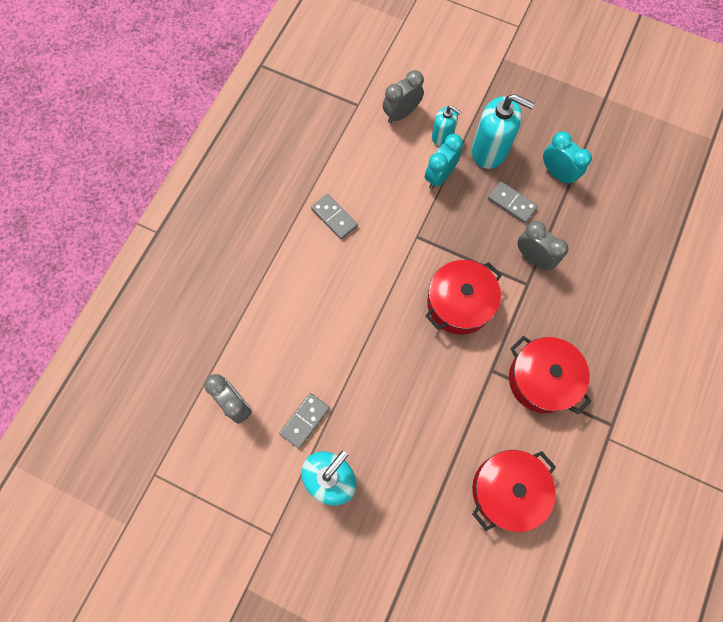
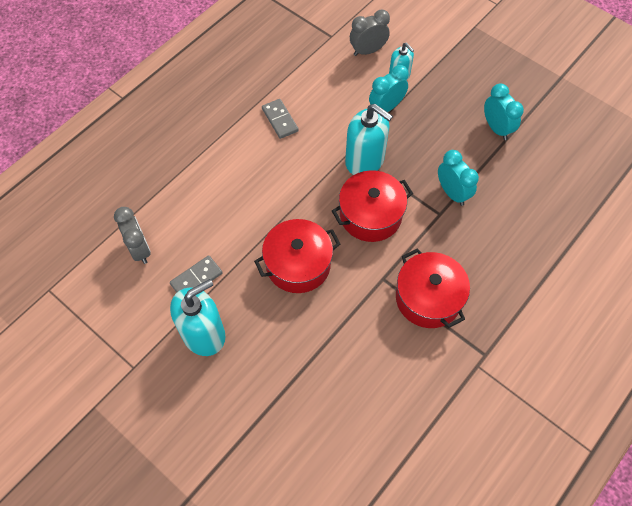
camera: 15 degrees right, 10 degrees down
(490, 150) = (439, 96): turquoise soap dispenser -> turquoise soap dispenser (365, 160)
(507, 490) = (364, 386): red pot -> red pot (298, 264)
(511, 203) = (446, 143): grey domino -> none
(533, 257) = (452, 193): grey clock -> turquoise clock

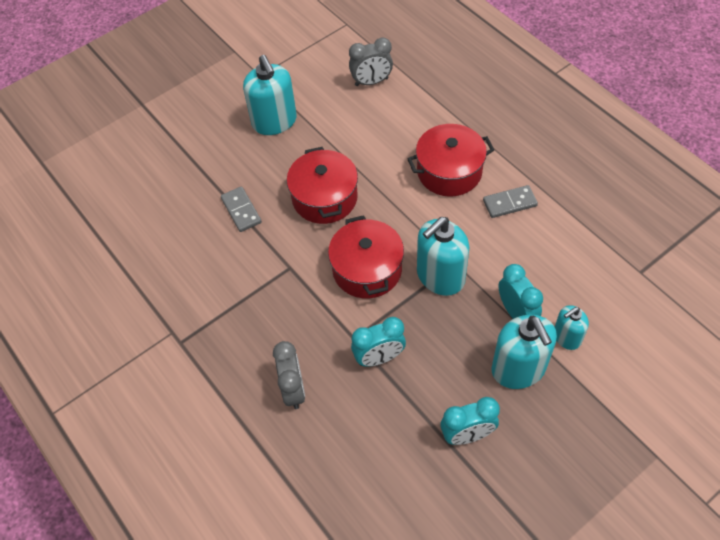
camera: 105 degrees right, 5 degrees down
(196, 279) = (330, 120): grey domino -> grey domino (241, 210)
(367, 51) = (613, 309): grey clock -> grey clock (293, 390)
(428, 298) = (256, 304): red pot -> red pot (449, 171)
(434, 102) = (518, 369): none -> turquoise soap dispenser

